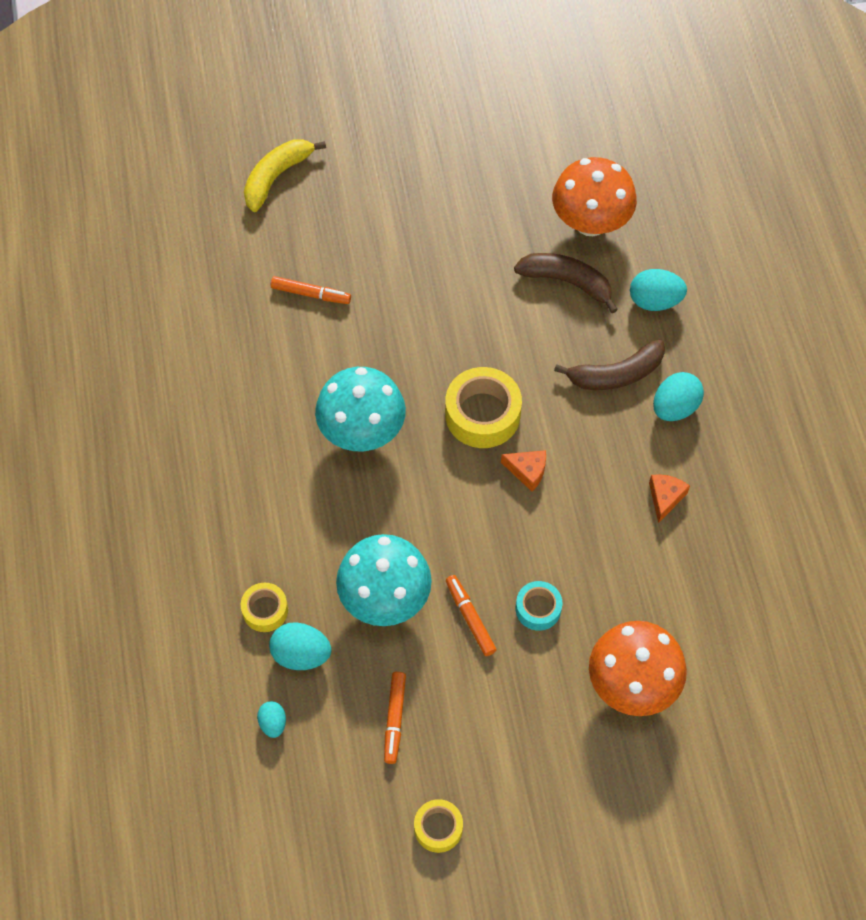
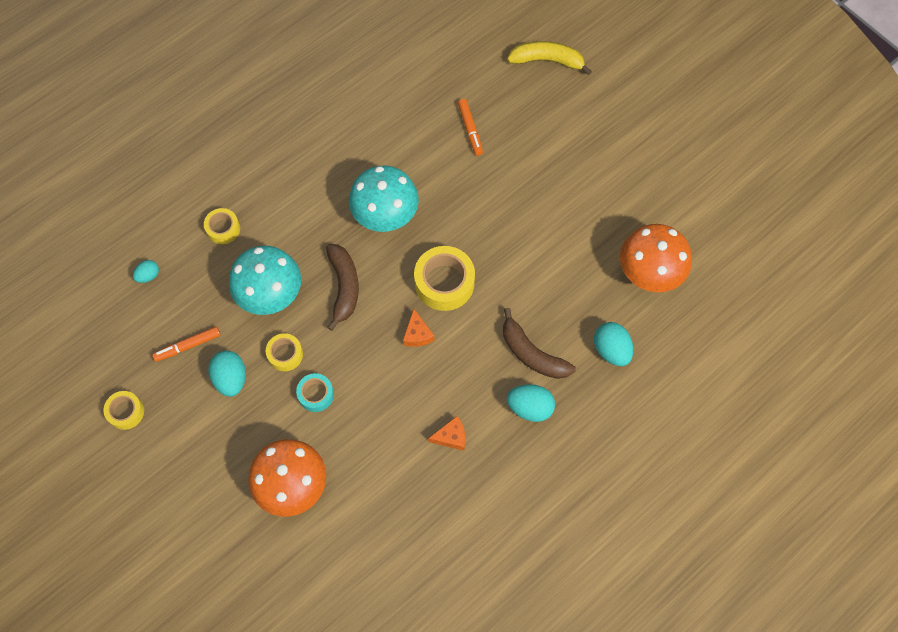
camera: 60 degrees right, 5 degrees up
(301, 654) = (204, 266): turquoise egg -> turquoise egg (231, 378)
(470, 618) = (285, 354): orange marker -> yellow tape
(567, 282) = (587, 283): brown banana -> brown banana (344, 287)

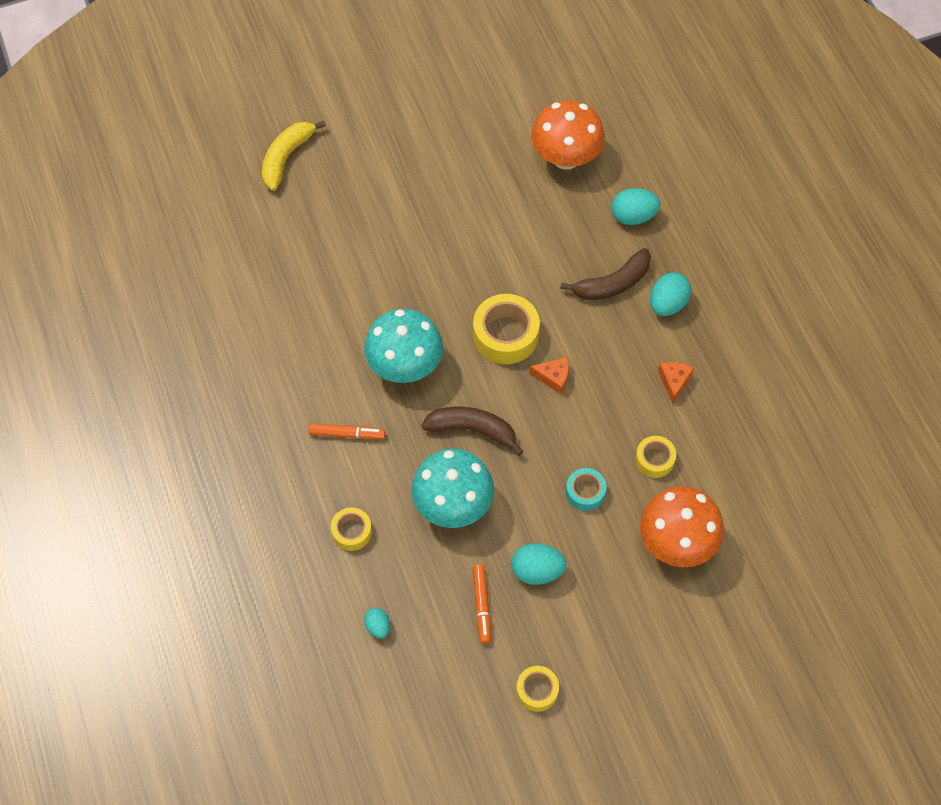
camera: 70 degrees left, 5 degrees down
(285, 354) = (529, 509): yellow tape -> yellow tape (654, 460)
(470, 130) = (337, 254): orange marker -> orange marker (347, 434)

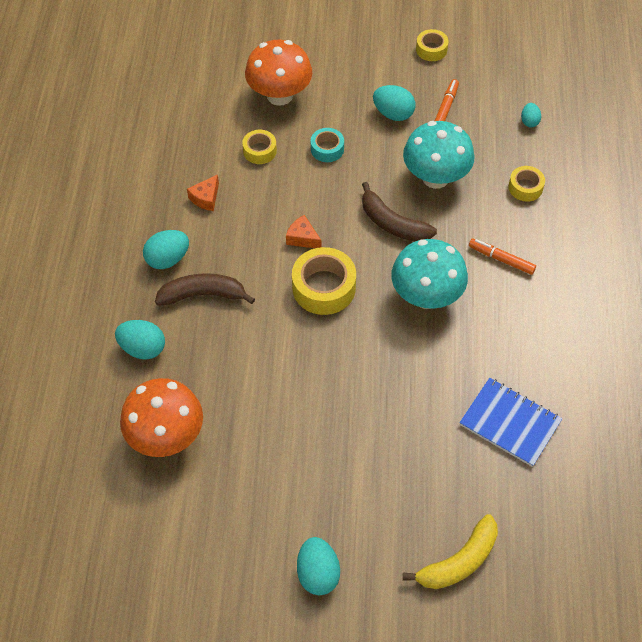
camera: 155 degrees left, 5 degrees down
(283, 278) = (510, 423): none -> blue notebook
(391, 110) = (318, 573): none -> turquoise egg

